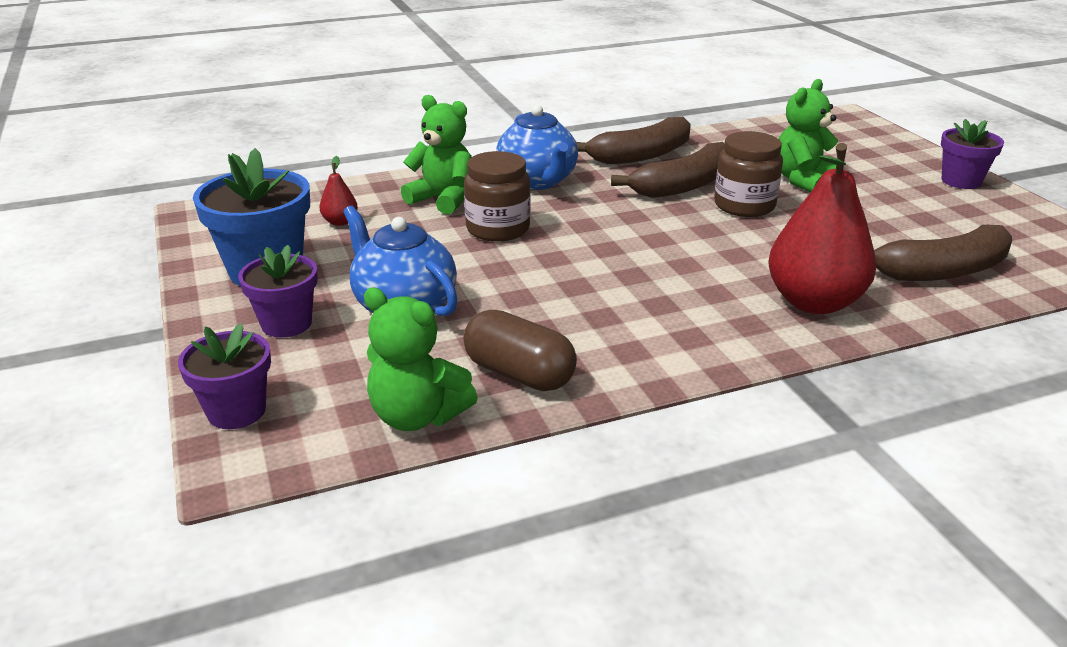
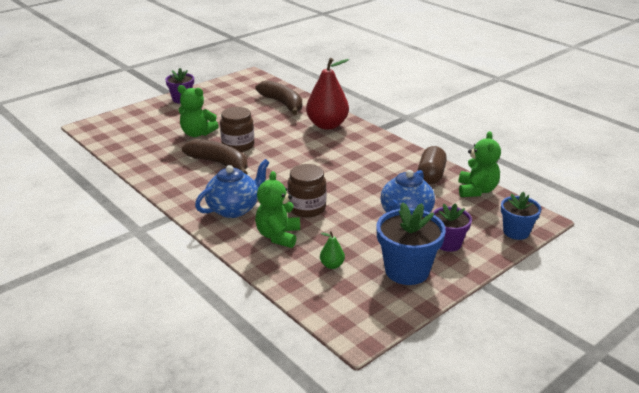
camera: 110 degrees left, 0 degrees up
(236, 411) = (516, 232): purple flower pot -> blue flower pot
(340, 222) = (332, 265): red pear -> green pear
(641, 155) = (177, 181): brown banana -> none

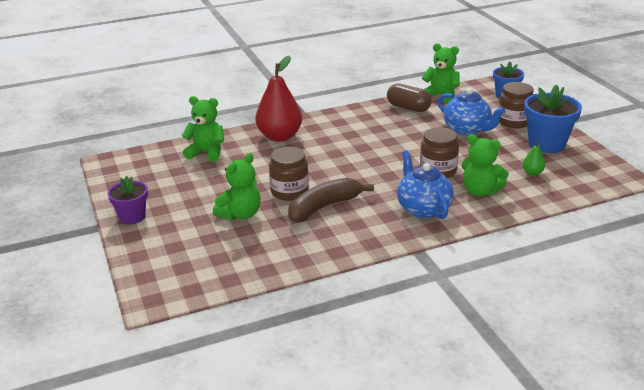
camera: 70 degrees left, 0 degrees up
(282, 103) = (207, 153): brown banana -> green teddy bear
(448, 243) = (514, 121): purple flower pot -> brown jar

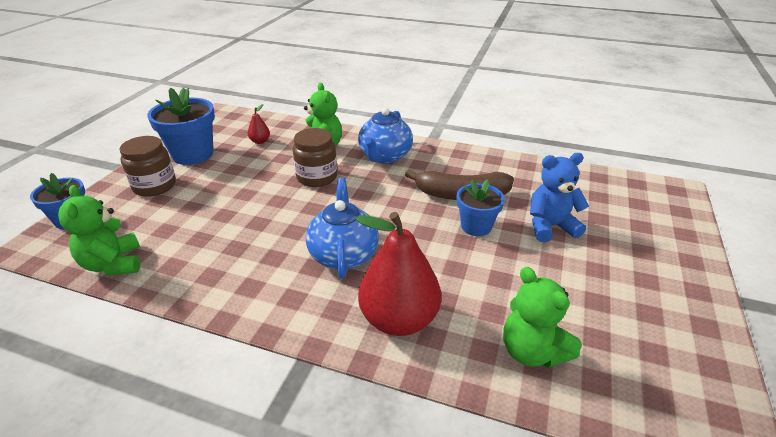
camera: 140 degrees left, 5 degrees up
(132, 217) = (687, 286): purple flower pot -> none
(240, 214) = (550, 226): green teddy bear -> blue teddy bear
(289, 191) = (476, 226): brown jar -> blue flower pot
(408, 108) = (183, 268): brown capsule -> none
(467, 130) = (206, 201): blue teapot -> blue teapot (343, 254)
(532, 173) = (260, 141): green pear -> red pear

